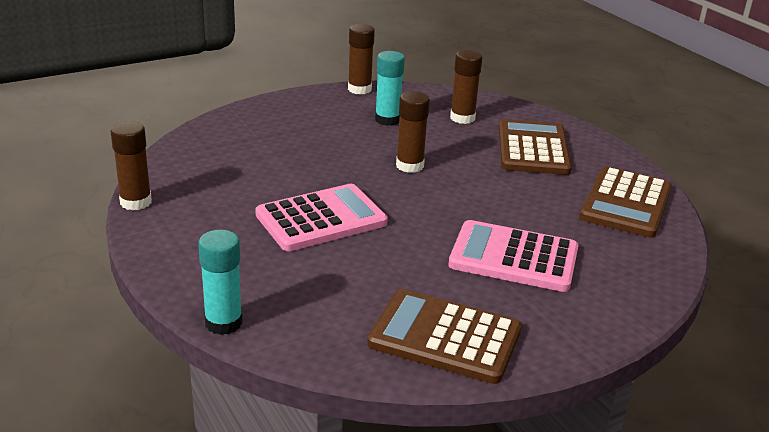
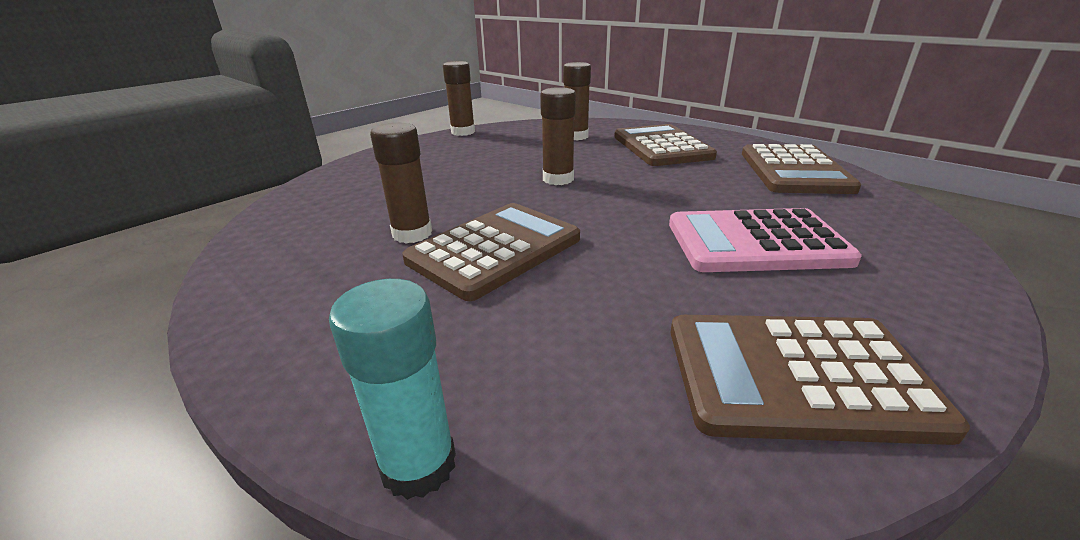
camera: 15 degrees left, 0 degrees up
(136, 202) = (218, 284): brown glue stick -> brown glue stick (412, 234)
(321, 219) = (495, 250): pink calculator -> brown calculator
(387, 120) = (506, 148): turquoise glue stick -> none

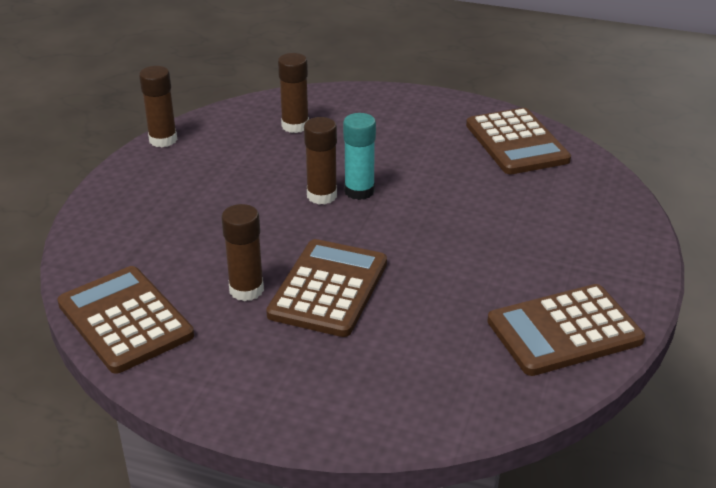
camera: 25 degrees left, 5 degrees up
(418, 465) = (400, 434): turquoise glue stick -> turquoise glue stick (359, 191)
(661, 147) = (390, 128): brown calculator -> brown calculator (125, 320)
(755, 242) = (512, 234): pink calculator -> none

